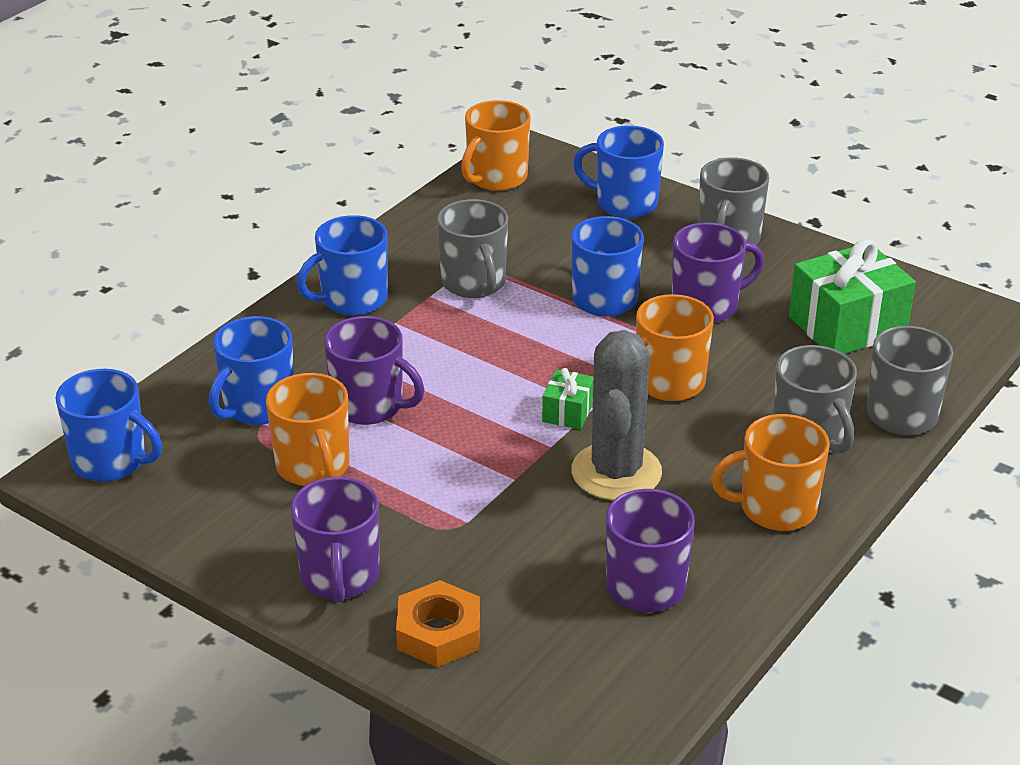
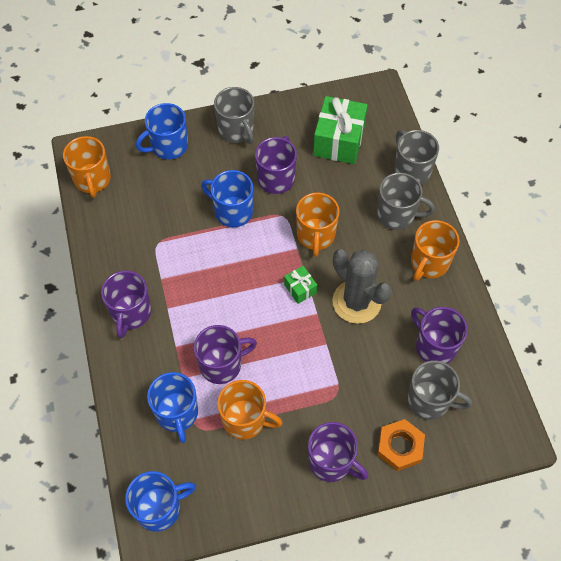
camera: 50 degrees left, 25 degrees up
(352, 299) = (131, 313): blue mug -> purple mug
(474, 283) = (169, 253): grey mug -> grey mug (430, 401)

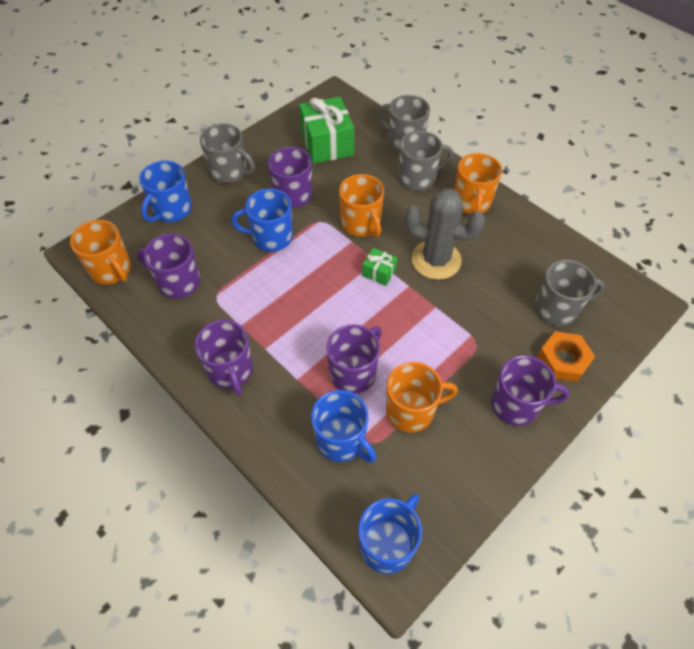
camera: 30 degrees left, 5 degrees down
(434, 346) = (526, 264): purple mug -> purple mug (178, 282)

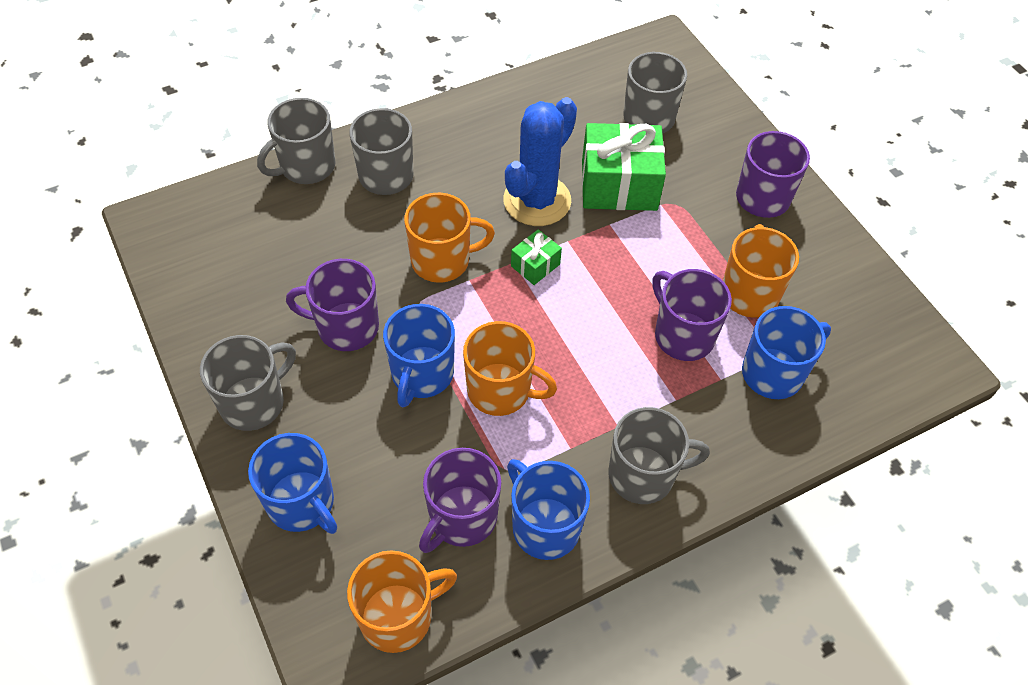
camera: 75 degrees left, 0 degrees up
(231, 371) = (643, 475): purple mug -> grey mug
(327, 143) = (260, 257): green gift -> green gift (619, 185)
(388, 544) = (906, 363): blue mug -> blue mug (544, 526)
(436, 260) = (537, 201): grey cactus -> blue cactus
(472, 203) = (456, 134): orange mug -> orange mug (501, 391)
(563, 360) = (717, 137): orange nut -> none

